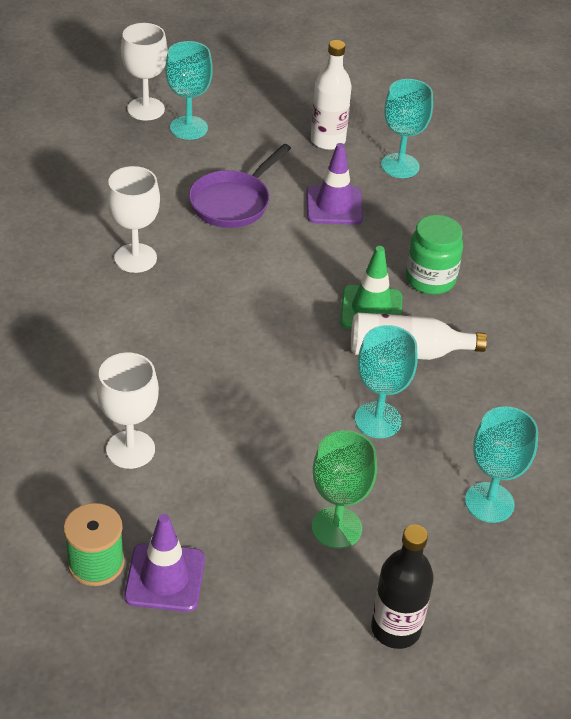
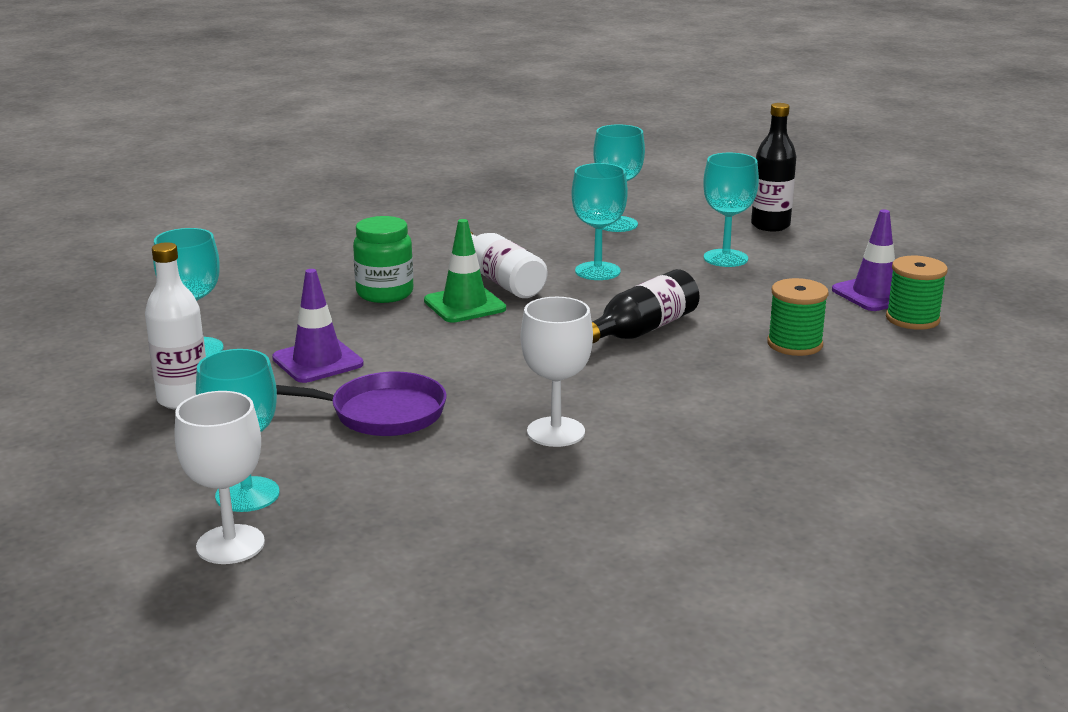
camera: 120 degrees left, 20 degrees down
(130, 449) = (794, 344): white goblet -> green spool
(238, 379) = (642, 330): none -> black bottle
(336, 527) = (725, 258): green goblet -> turquoise goblet

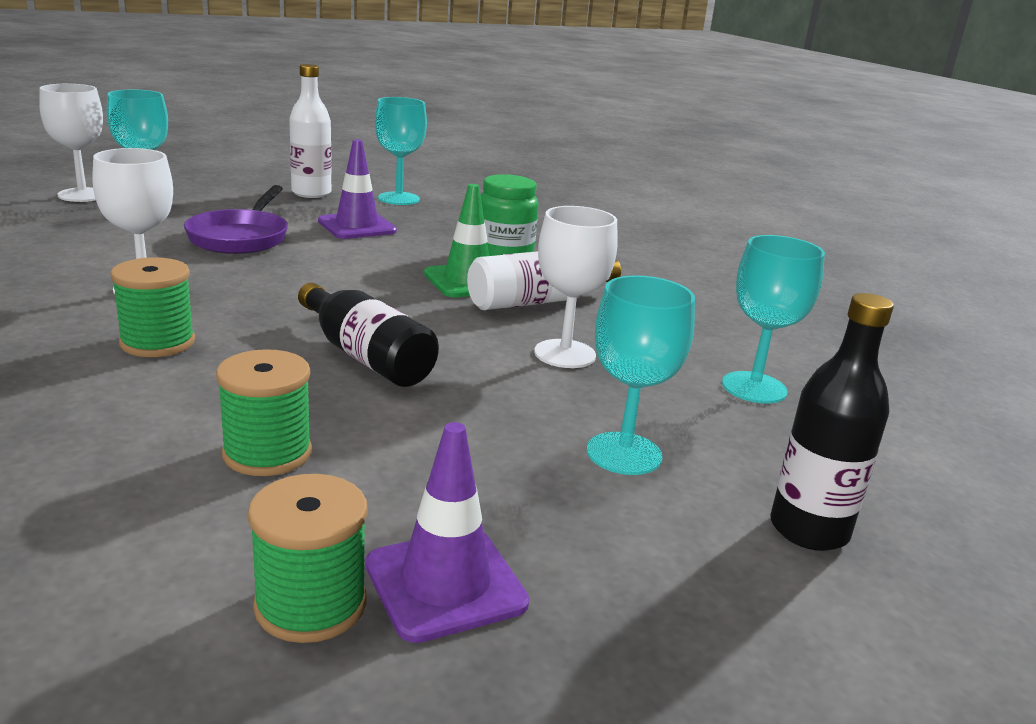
camera: 90 degrees right, 0 degrees up
(597, 271) = (565, 354): turquoise goblet -> white goblet
(665, 404) = (157, 342): none -> green spool

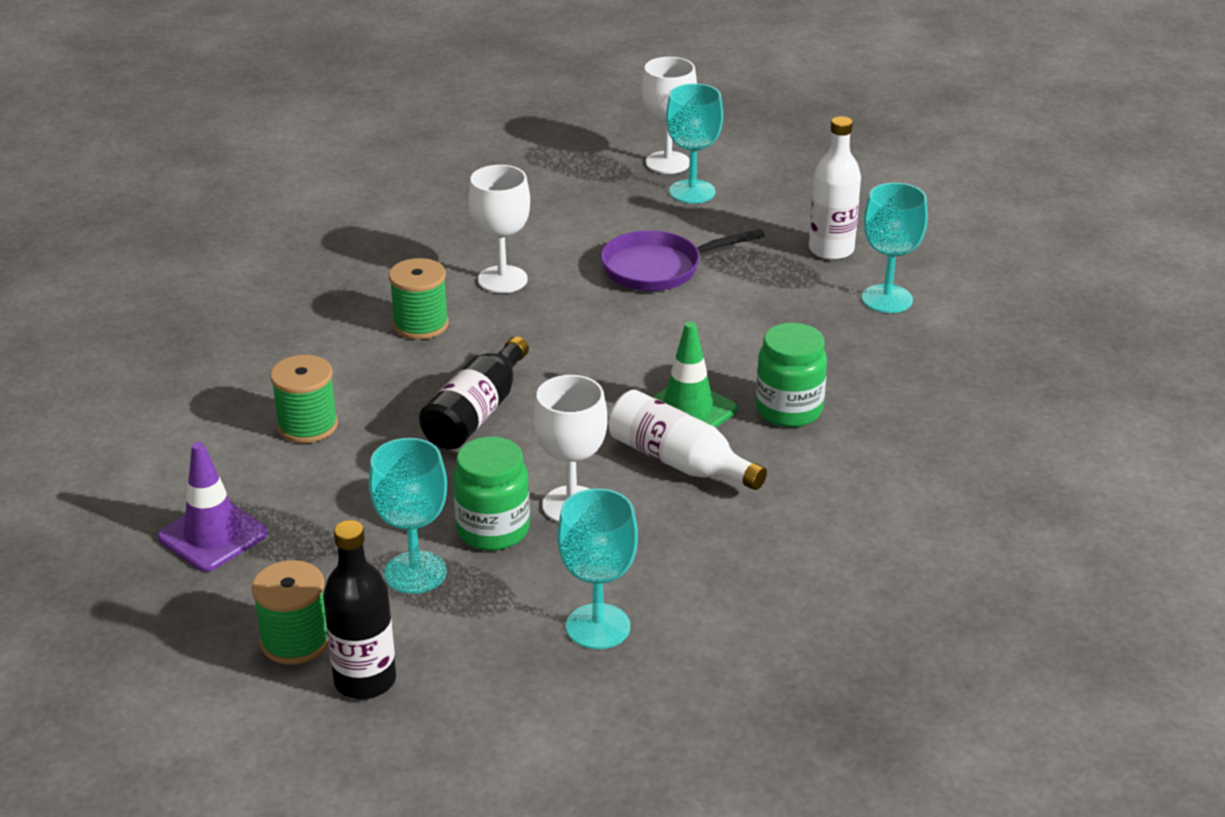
camera: 70 degrees right, 10 degrees up
(310, 604) = (171, 496): green spool -> green spool (295, 641)
(357, 226) = (764, 308): purple traffic cone -> none
(577, 397) = (493, 530): none -> green jar

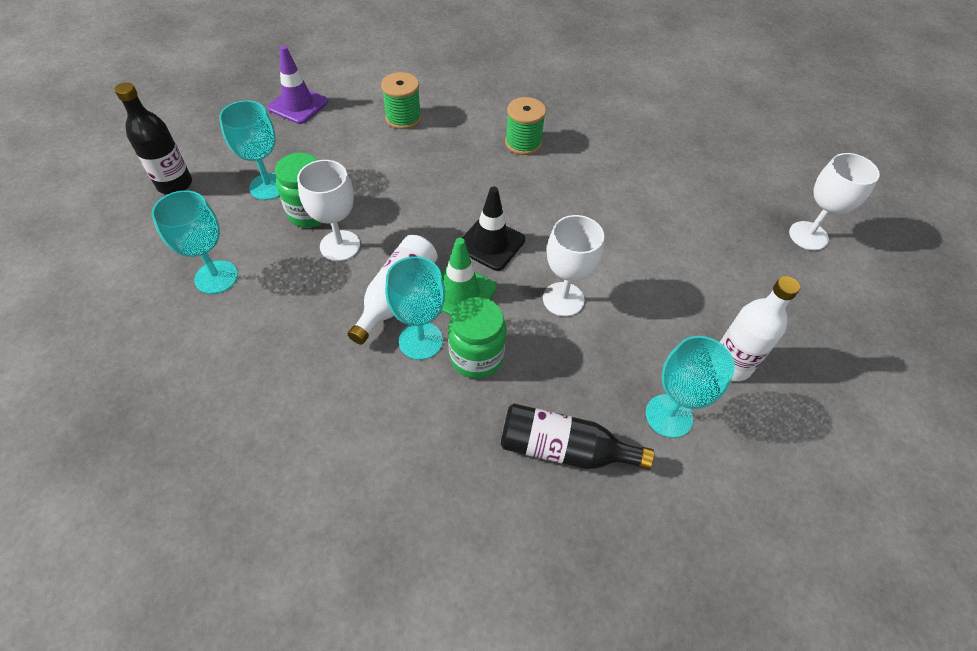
camera: 75 degrees right, 20 degrees up
(295, 641) = (210, 152): green spool -> none
(476, 413) = (432, 185): black bottle -> black bottle (563, 449)
(502, 279) = (592, 171): white goblet -> white goblet (563, 299)
(609, 377) = (491, 243): none -> black traffic cone
(658, 268) = (645, 251): purple pan -> none
(692, 192) = (771, 257): turquoise goblet -> turquoise goblet (420, 340)

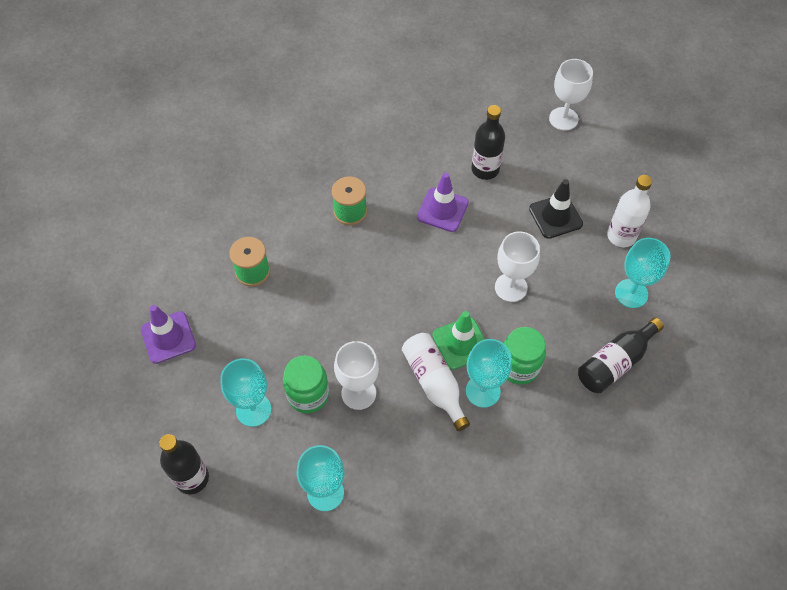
camera: 50 degrees left, 5 degrees up
(491, 243) = (431, 297): black traffic cone -> black traffic cone (555, 216)
(594, 201) = (442, 210): none -> purple traffic cone
(674, 208) = (485, 169): none -> black bottle

